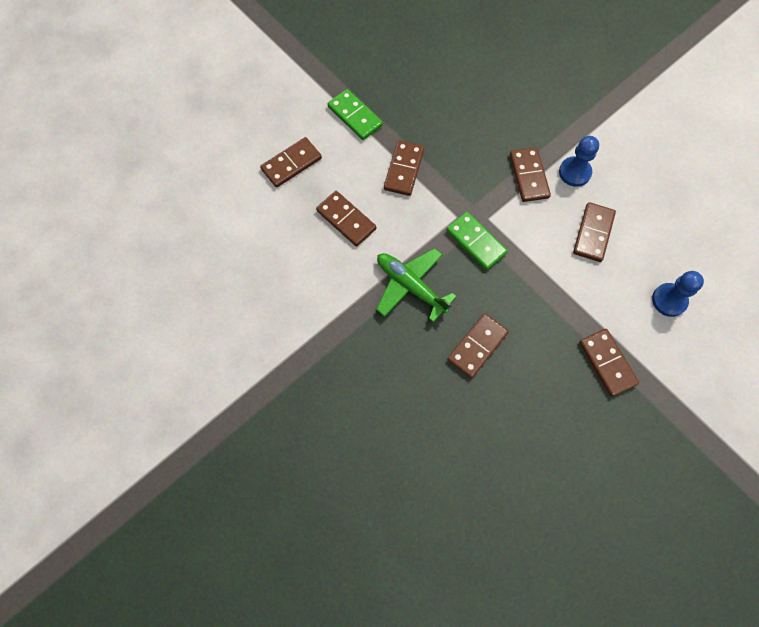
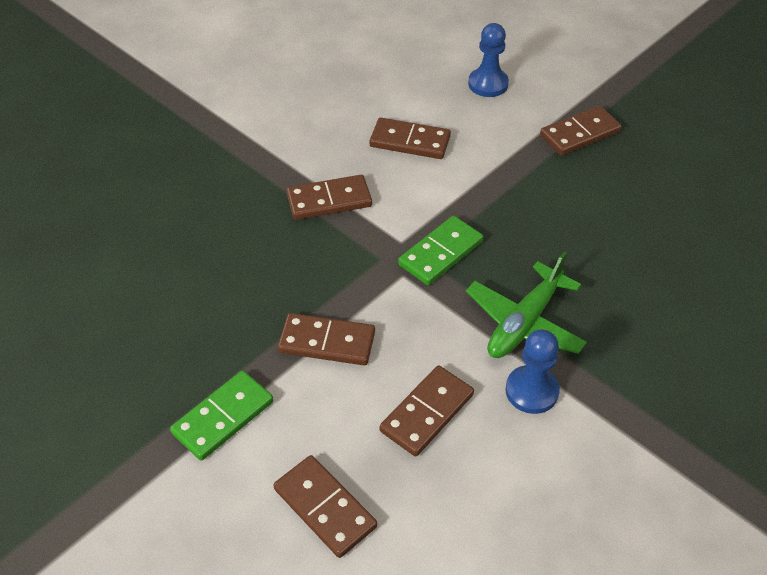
camera: 95 degrees left, 20 degrees down
(477, 346) = (594, 248): brown domino -> none
(574, 172) = (320, 156): blue pawn -> blue pawn (531, 391)

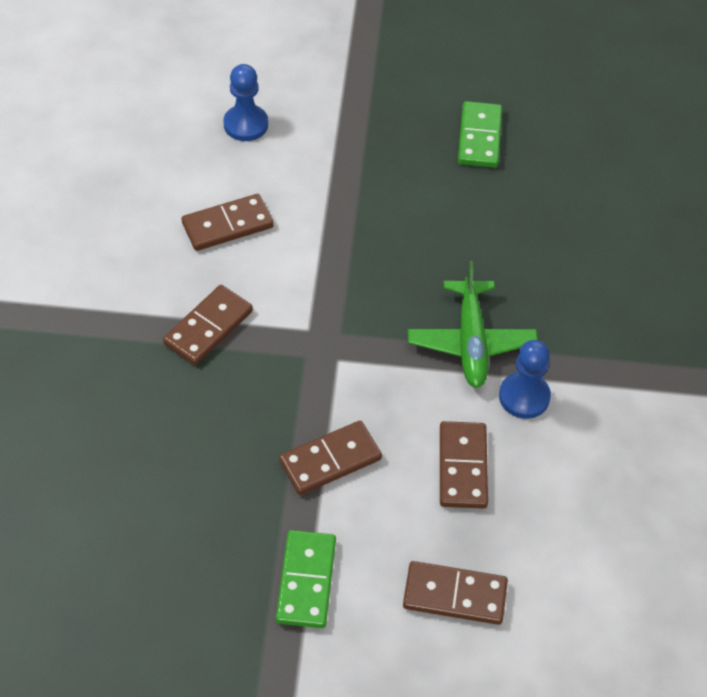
camera: 40 degrees left, 5 degrees up
(440, 253) = (351, 320): green domino -> green domino (479, 137)
(579, 133) = (369, 134): brown domino -> none

